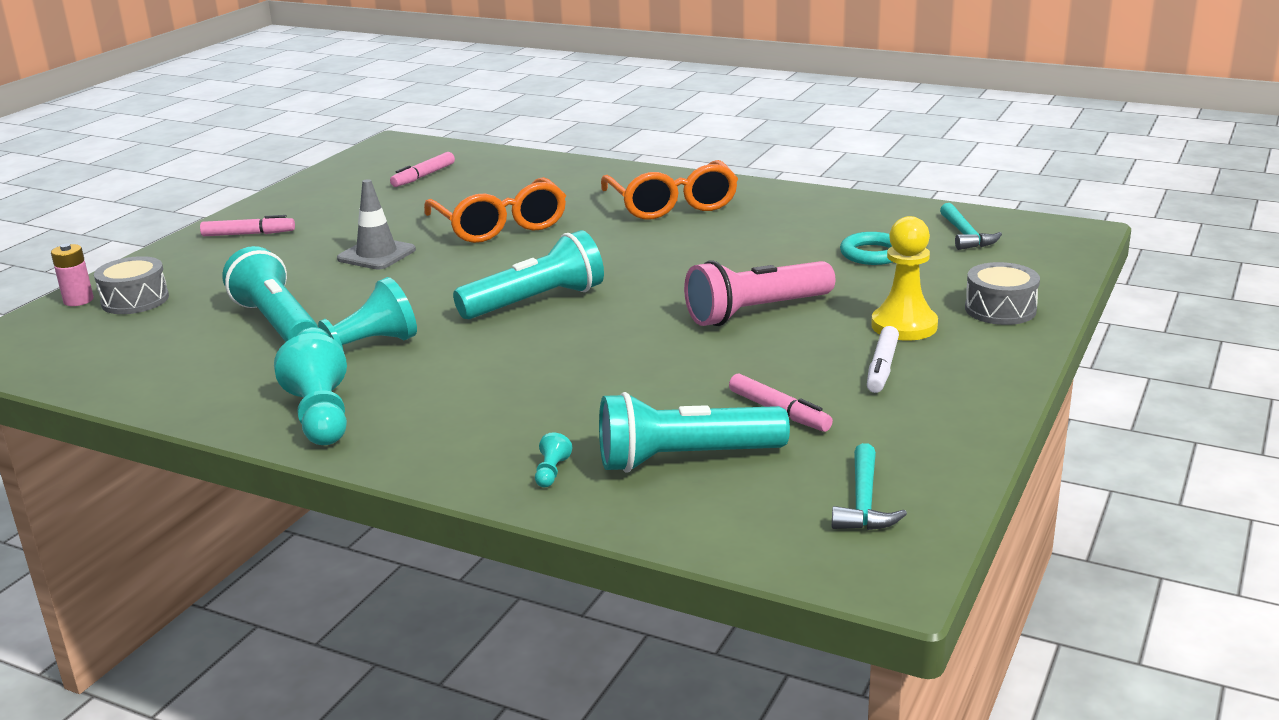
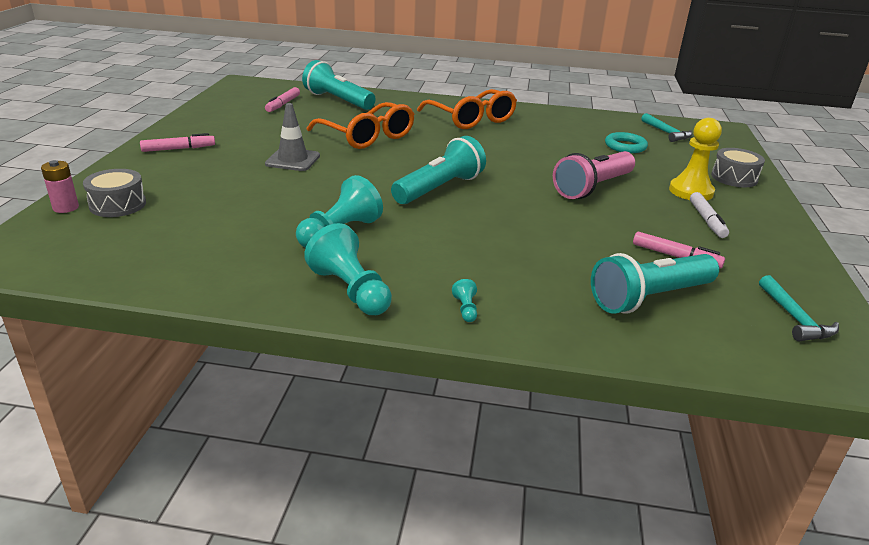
camera: 20 degrees left, 5 degrees up
(276, 323) = (254, 216): turquoise flashlight -> turquoise flashlight (337, 100)
(551, 472) = (567, 319): turquoise pawn -> turquoise pawn (465, 309)

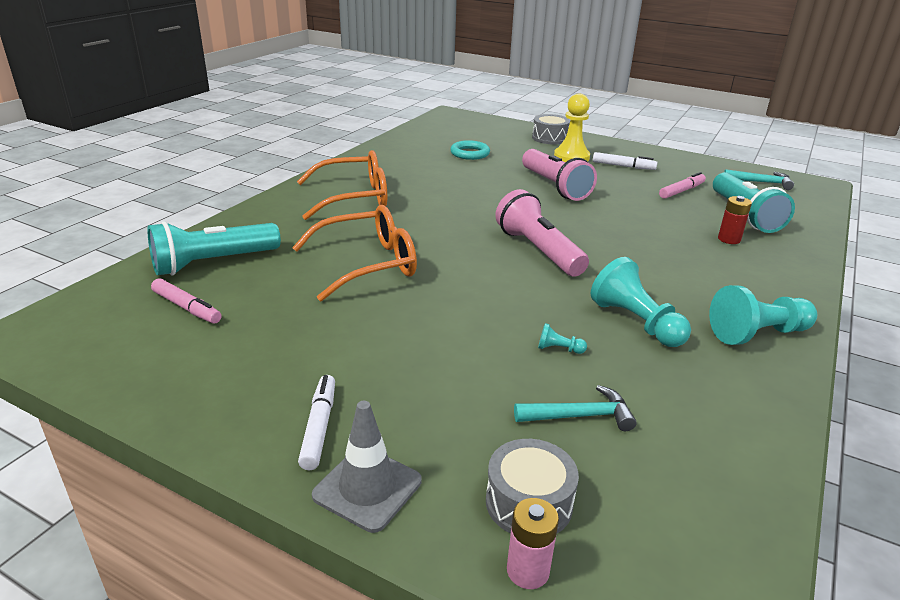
camera: 70 degrees left, 0 degrees up
(178, 149) = (319, 427): pink marker -> white marker
(293, 160) = (420, 326): grey traffic cone -> grey traffic cone (367, 488)
(439, 188) = (538, 251): turquoise flashlight -> pink flashlight
(465, 309) = (777, 285): turquoise pawn -> turquoise pawn (558, 349)
(560, 284) = (729, 239): none -> red battery
(667, 133) = (448, 132): turquoise hammer -> turquoise hammer (580, 416)

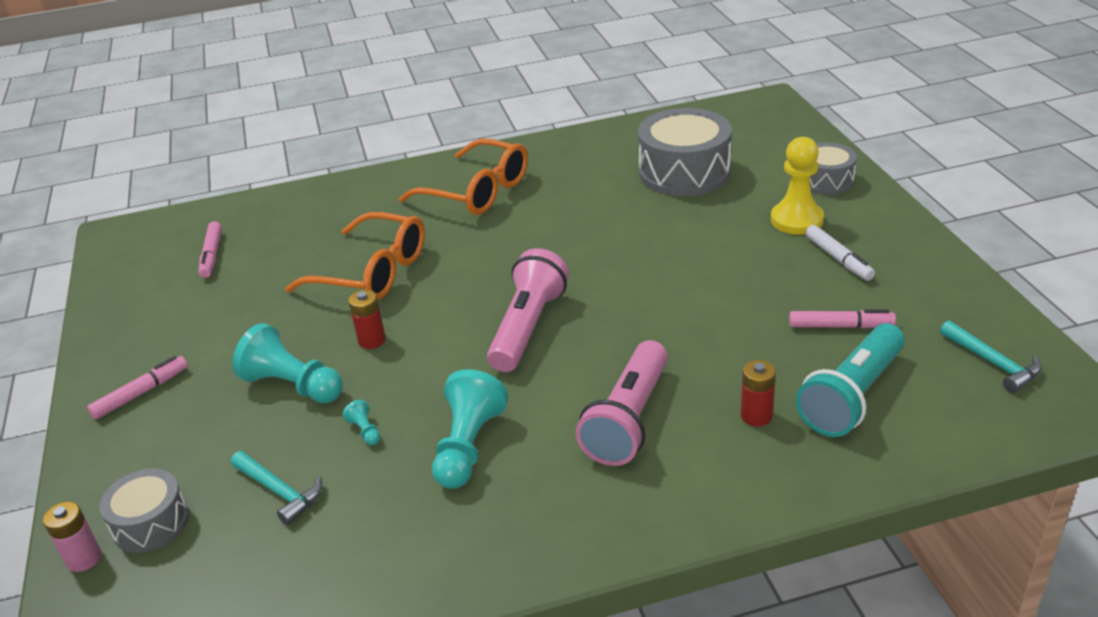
camera: 50 degrees right, 5 degrees up
(213, 263) = (280, 220): turquoise flashlight -> none
(319, 427) = (141, 393): white marker -> pink marker
(367, 488) = (101, 450): grey traffic cone -> none
(452, 300) = (372, 340): none -> red battery
(470, 153) = (684, 172): turquoise ring -> grey drum
(555, 186) = (694, 255): pink flashlight -> pink flashlight (629, 420)
(757, 334) = (550, 526): turquoise pawn -> turquoise pawn (293, 385)

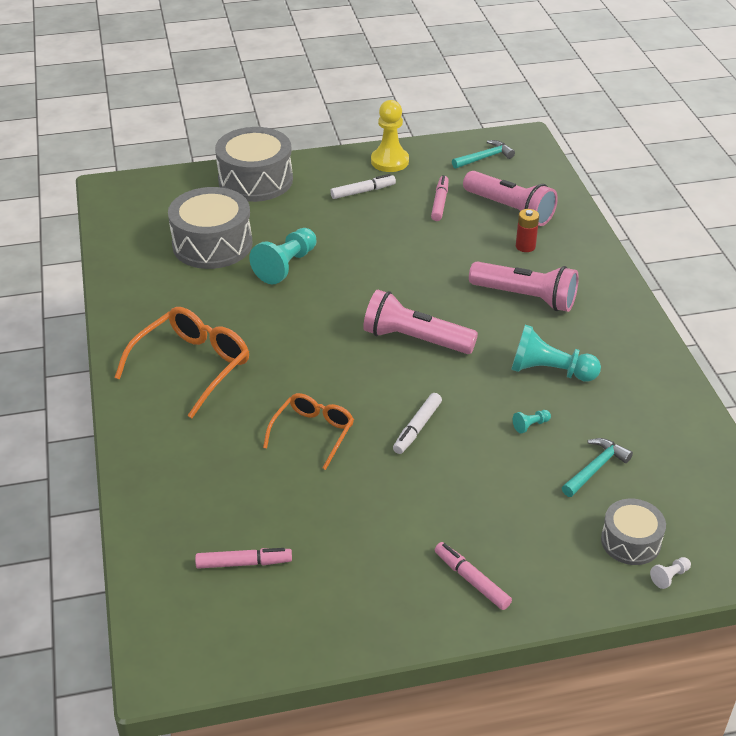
camera: 90 degrees left, 5 degrees up
(84, 559) = (669, 577): pink battery -> white pawn
(293, 385) = (472, 473): turquoise pawn -> turquoise pawn (286, 266)
(372, 340) = (417, 428): red battery -> white marker
(373, 272) = (313, 433): orange glasses -> orange glasses, size x0.65
(796, 220) = (307, 201): yellow pawn -> yellow pawn (389, 161)
(826, 180) = (255, 180): grey drum -> grey drum, size x1.76
(852, 397) = (510, 209): turquoise flashlight -> pink flashlight

